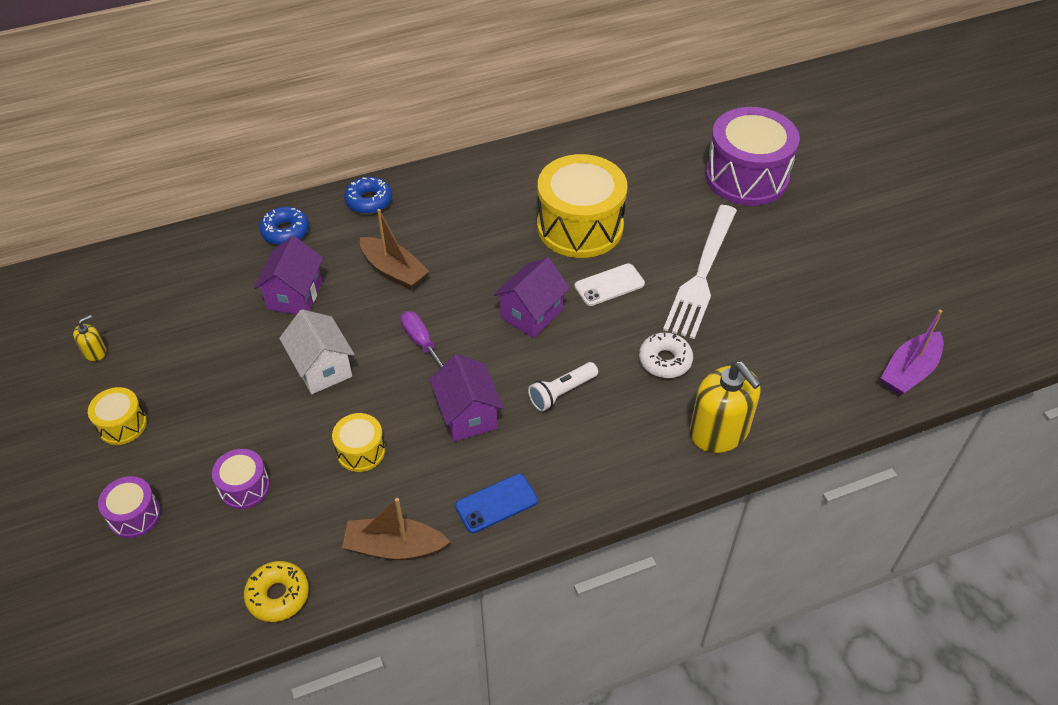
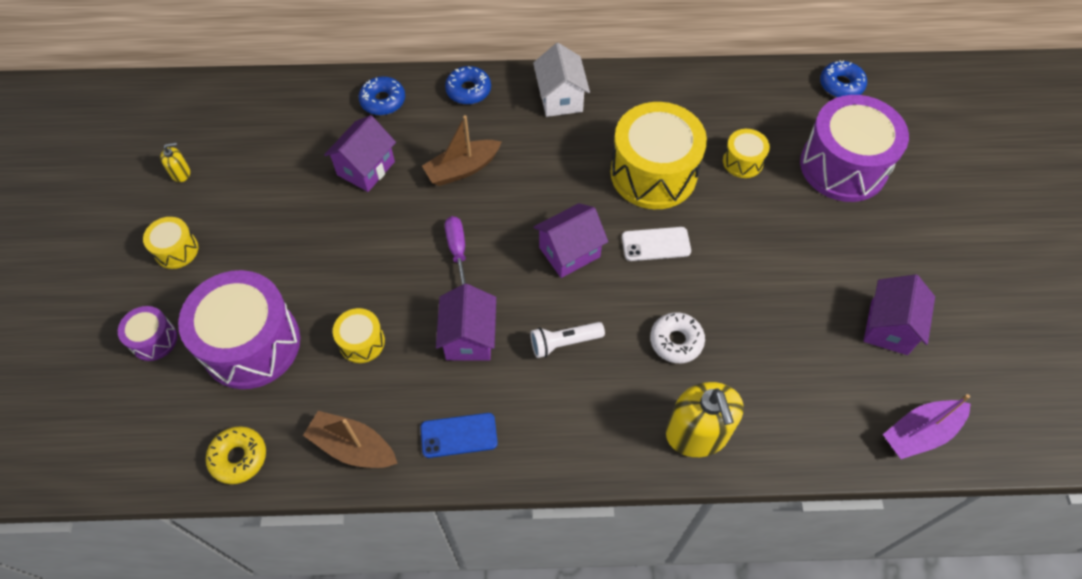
camera: 20 degrees right, 10 degrees up
(244, 487) = (251, 344): purple drum -> purple drum, size x2.12
(322, 368) = (361, 249): white house -> white house (560, 98)
(394, 271) = (462, 169): brown boat -> brown boat turned 90 degrees clockwise
(657, 196) = (743, 161): none -> yellow drum
(702, 274) = (751, 260): white fork -> none
(714, 112) = (841, 85): none -> blue donut
(844, 295) = (888, 327): none -> purple house

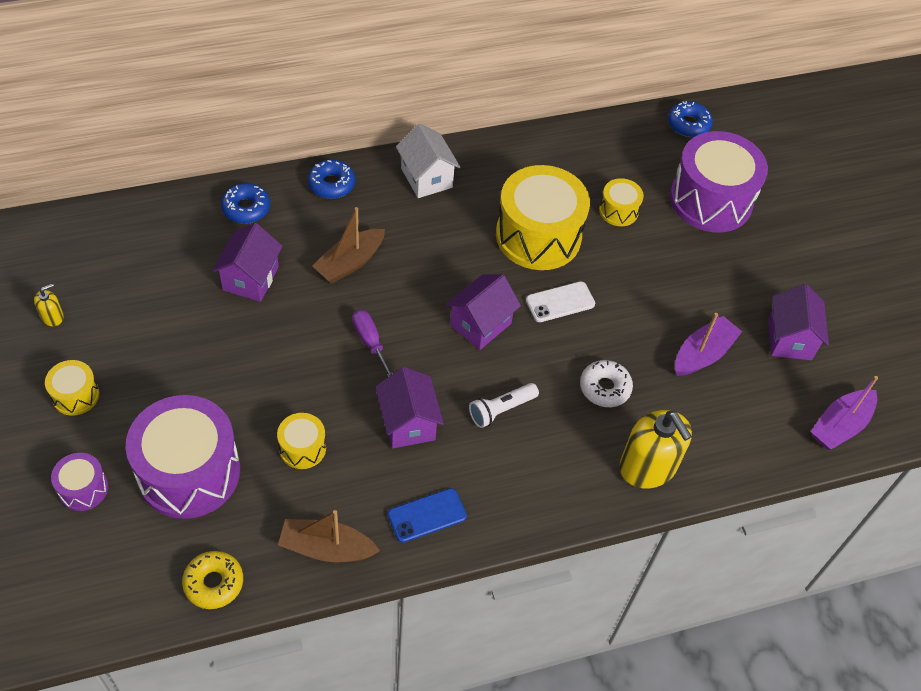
camera: 20 degrees left, 5 degrees down
(789, 326) = (703, 354): none -> purple boat

